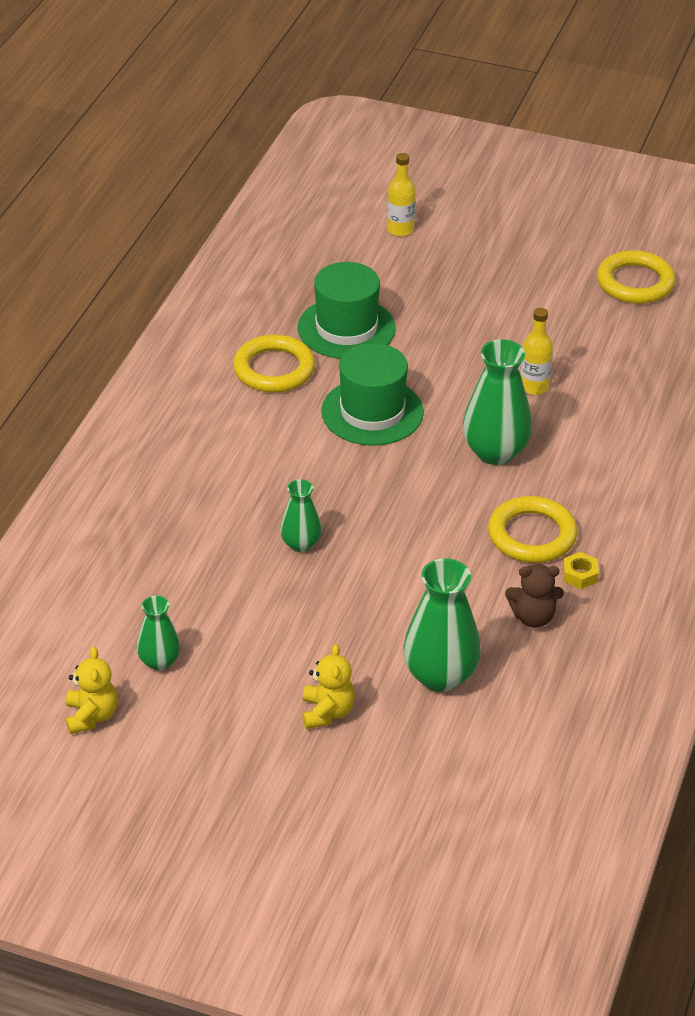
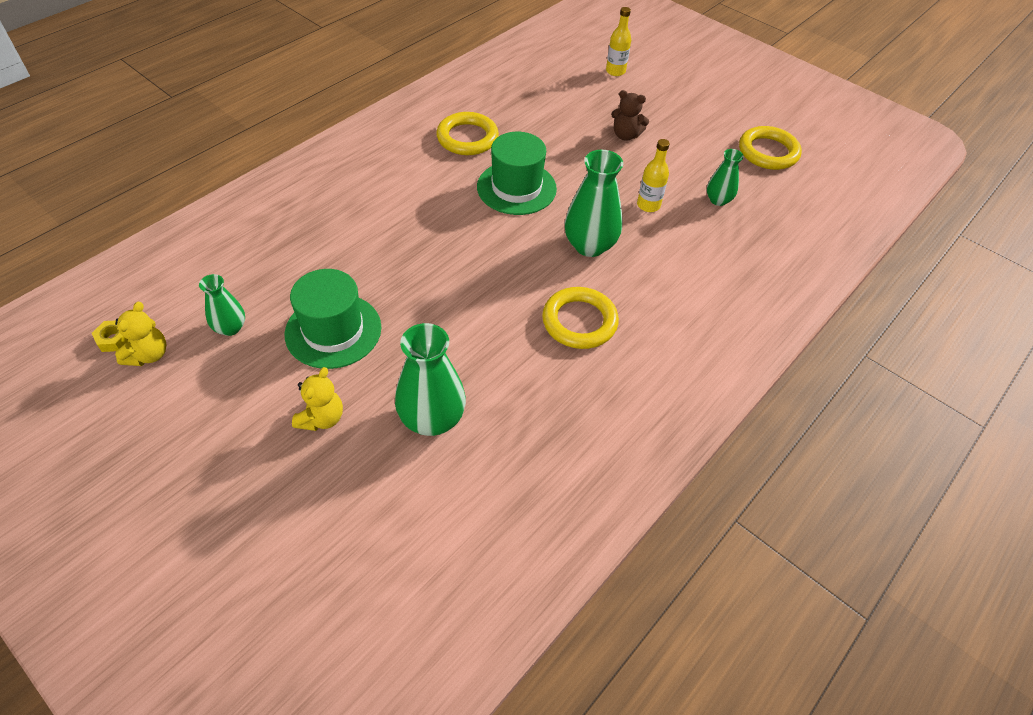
camera: 20 degrees right, 10 degrees up
(300, 544) = (398, 270): green vase -> green vase (718, 200)
(346, 328) = (536, 125): green hat -> green hat (333, 330)
(533, 617) = (539, 393): brown teddy bear -> brown teddy bear (625, 135)
(580, 575) = (599, 369): yellow nut -> yellow nut (114, 339)

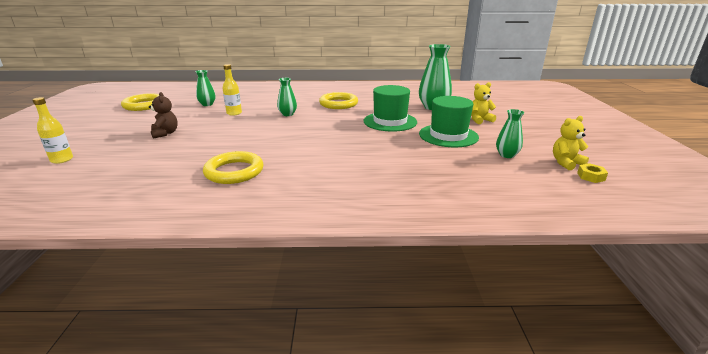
camera: 130 degrees left, 25 degrees down
(516, 188) = (268, 140): green hat -> green hat (390, 121)
(589, 245) = (287, 114): green vase -> green vase, size x0.57

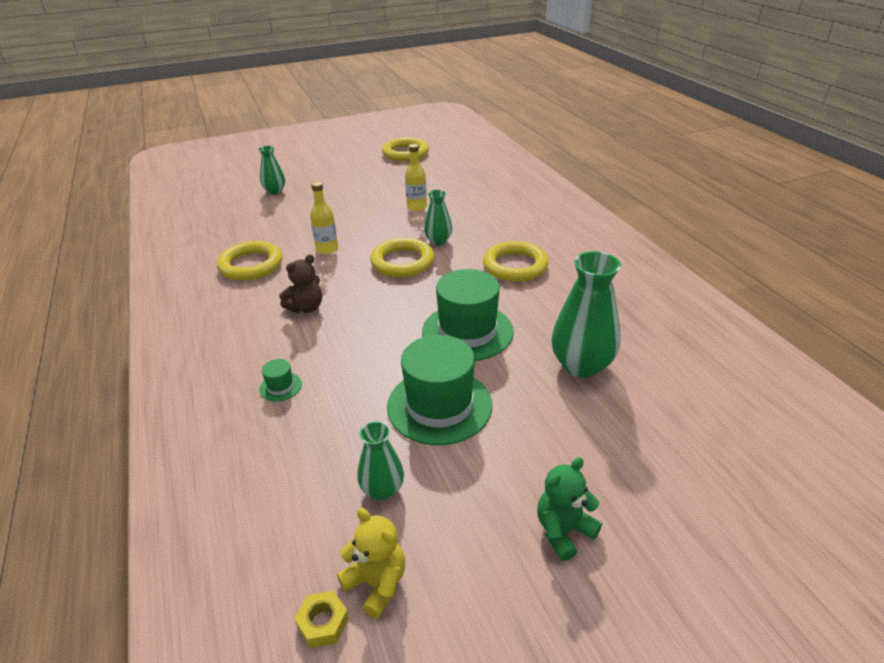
camera: 70 degrees right, 10 degrees up
(62, 160) = (253, 179): yellow bottle -> yellow bottle (327, 249)
(165, 133) = (332, 195): brown teddy bear -> brown teddy bear (306, 308)
(207, 104) = (435, 181): green vase -> green vase (275, 191)
(300, 125) = (402, 262): none -> yellow ring
(408, 172) = (280, 386): none -> green hat
(479, 120) = (551, 437): yellow teddy bear -> none
(534, 127) = (563, 531): none -> green teddy bear

